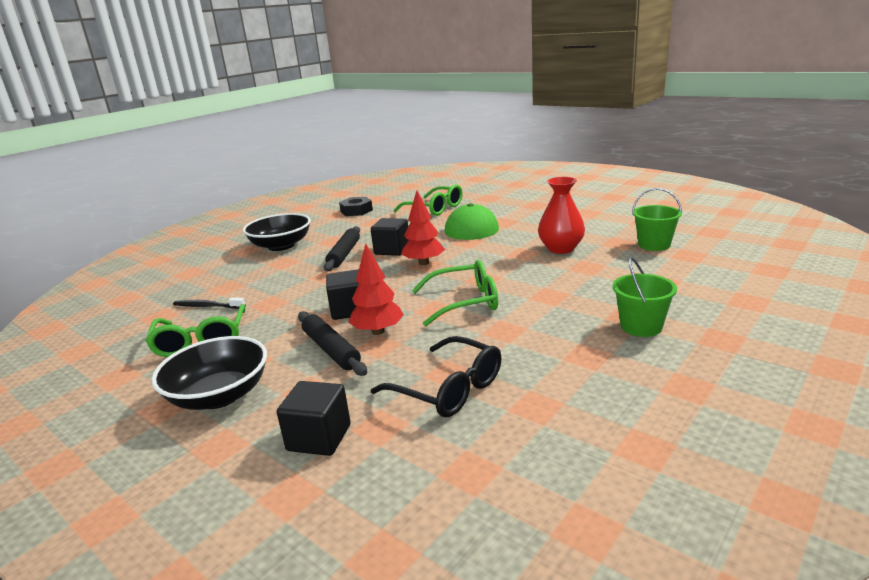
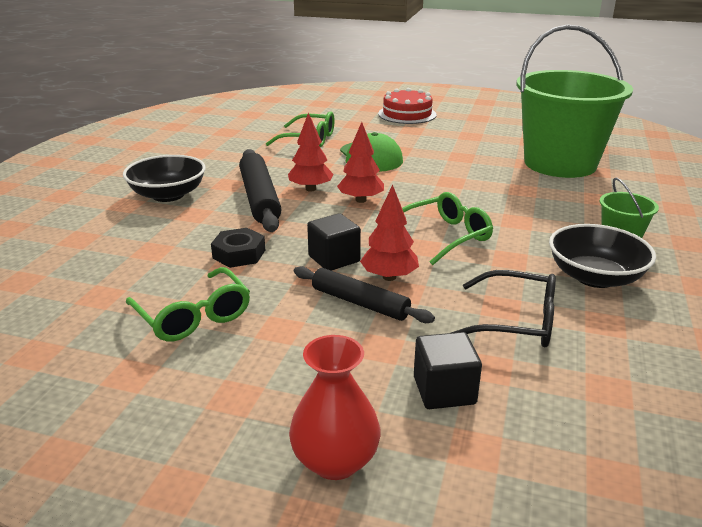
camera: 25 degrees left, 5 degrees up
(207, 306) = (154, 276): black toothbrush -> none
(219, 396) = (288, 371): black bowl -> black bowl (595, 277)
(344, 254) = (260, 198): black rolling pin -> black rolling pin, size x1.53
(356, 211) = (218, 147): black nut -> black nut (239, 254)
(392, 250) = (310, 189): black cube -> red tree
(545, 191) = (407, 114): none -> red cake
(561, 249) = (482, 174): red vase -> red vase (335, 460)
(654, 245) = (560, 163): green bucket -> green bucket, size x2.46

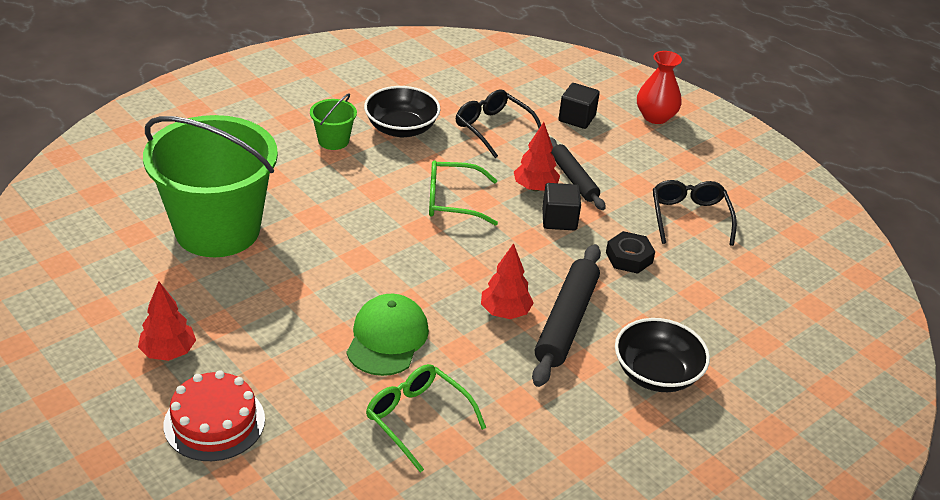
camera: 150 degrees left, 10 degrees up
(194, 316) = (689, 217): green glasses -> black glasses
(361, 200) = (473, 273): red tree -> red tree (168, 352)

